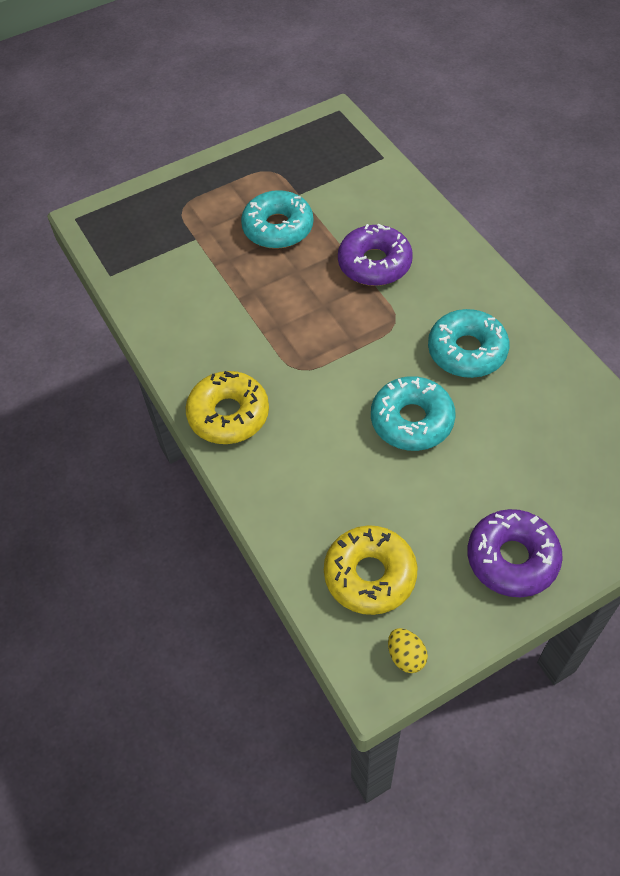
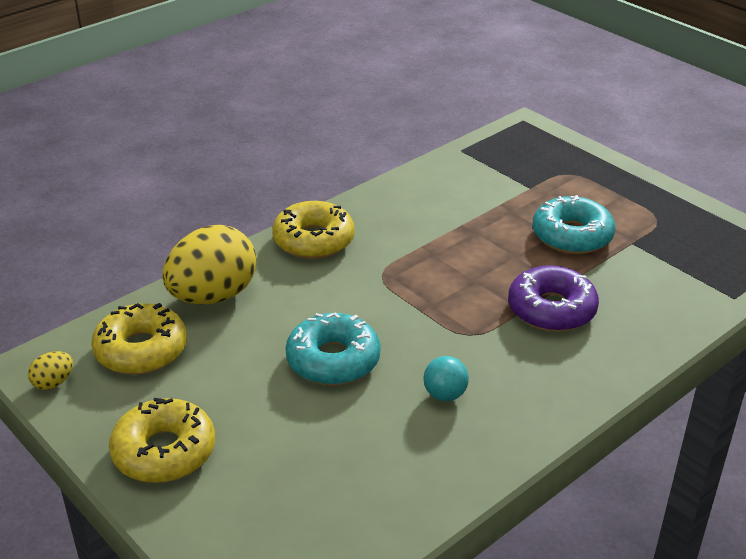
camera: 75 degrees right, 20 degrees down
(298, 508) = (213, 296): none -> yellow egg
(467, 351) = (445, 395): turquoise donut -> turquoise ball
(512, 558) = (164, 451): purple donut -> yellow donut

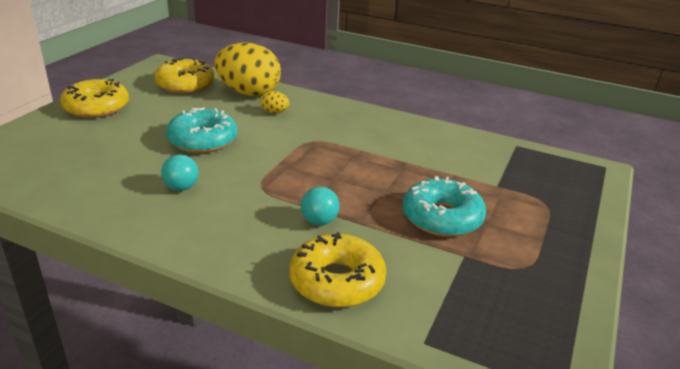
camera: 65 degrees right, 5 degrees down
(53, 383) = (147, 70): yellow egg -> yellow egg (274, 112)
(313, 240) = (333, 111): yellow donut -> yellow donut (337, 281)
(551, 309) = (319, 221): purple donut -> turquoise ball

